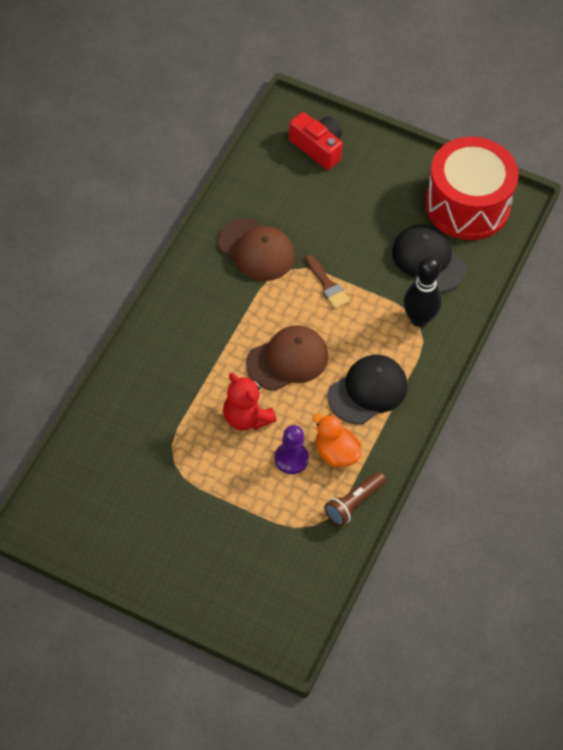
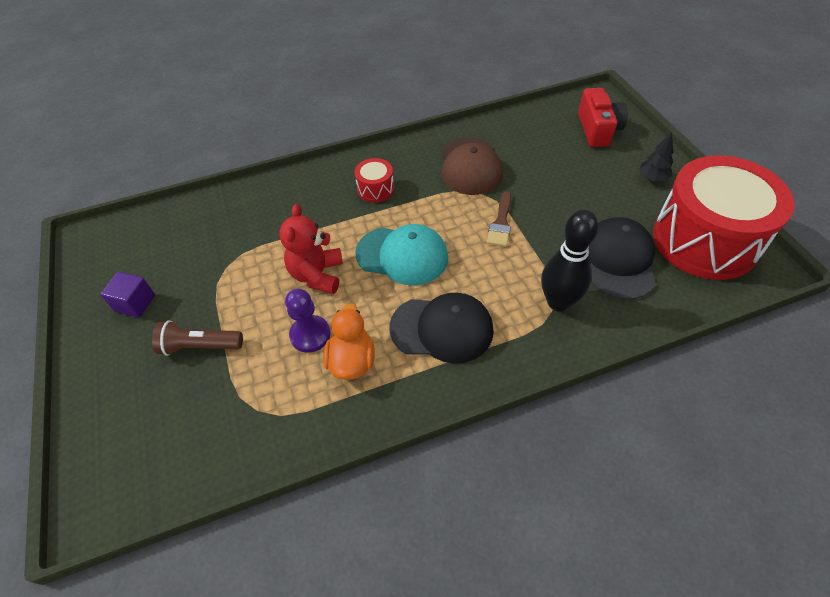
camera: 50 degrees right, 5 degrees down
(144, 534) = (135, 303): none -> purple cube
(207, 321) = (375, 189): none -> red drum
(287, 360) = (402, 255): brown cap -> turquoise cap
(353, 503) = (312, 421): brown flashlight -> brown flashlight (200, 346)
(394, 171) = (652, 178): none -> black tree

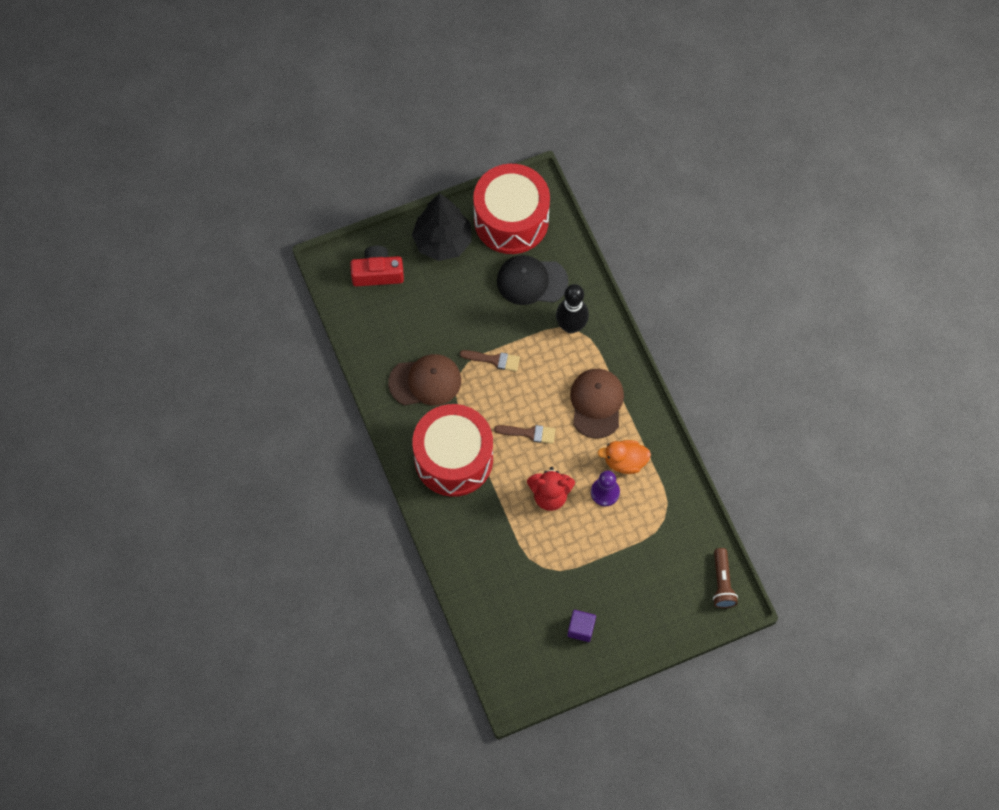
camera: 95 degrees left, 15 degrees up
(200, 346) = (617, 568): brown flashlight -> brown flashlight (722, 583)
(375, 189) = (453, 459): red drum -> red drum, size x2.43
(402, 255) = (529, 433): turquoise cap -> brown brush
(442, 329) = (596, 403): black cap -> brown cap
(652, 178) = (442, 241): black tree -> black tree, size x2.28

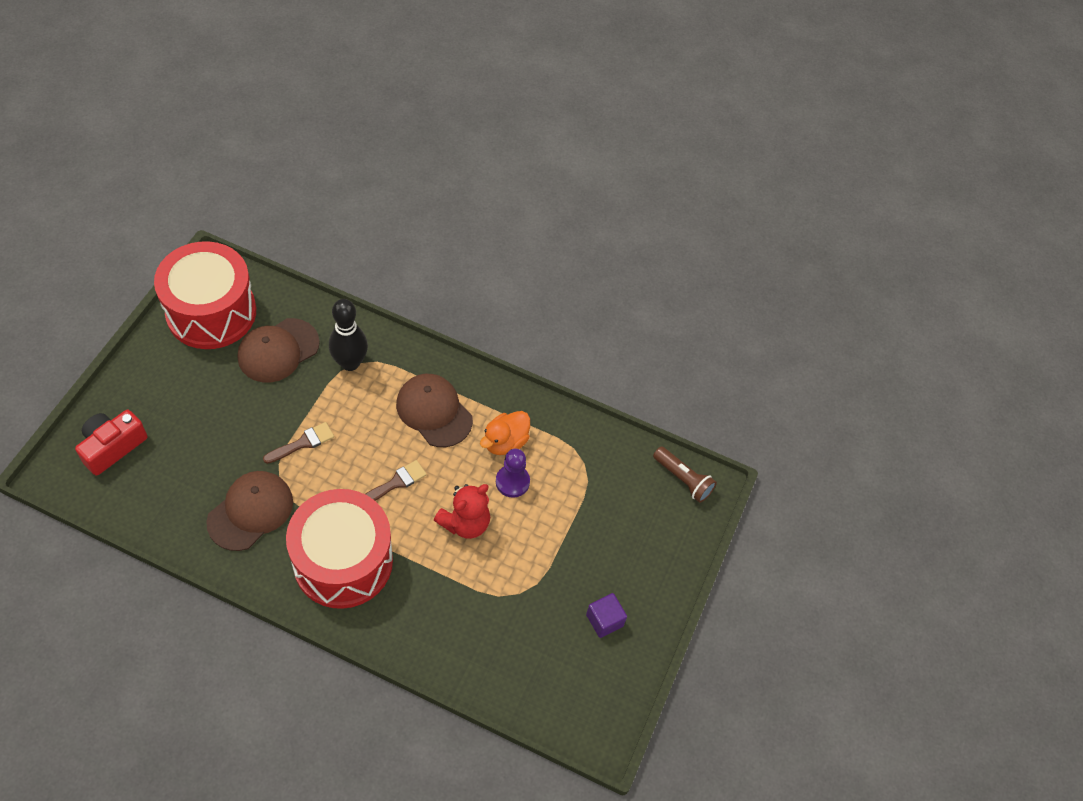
camera: 50 degrees left, 10 degrees down
(442, 241) = (158, 374): black tree -> none
(531, 281) = (278, 350): black cap -> brown cap

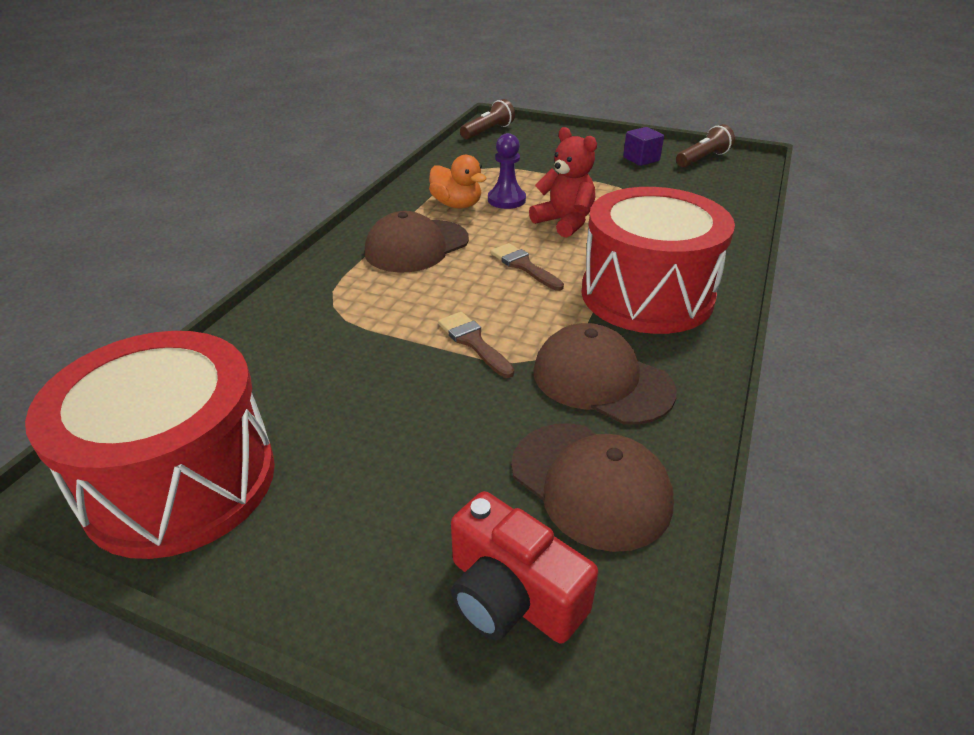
camera: 85 degrees left, 20 degrees down
(278, 350) = (295, 383): brown cap -> brown cap (590, 484)
(350, 363) = (332, 312): black bowling pin -> none
(604, 685) = (702, 159): none -> brown flashlight

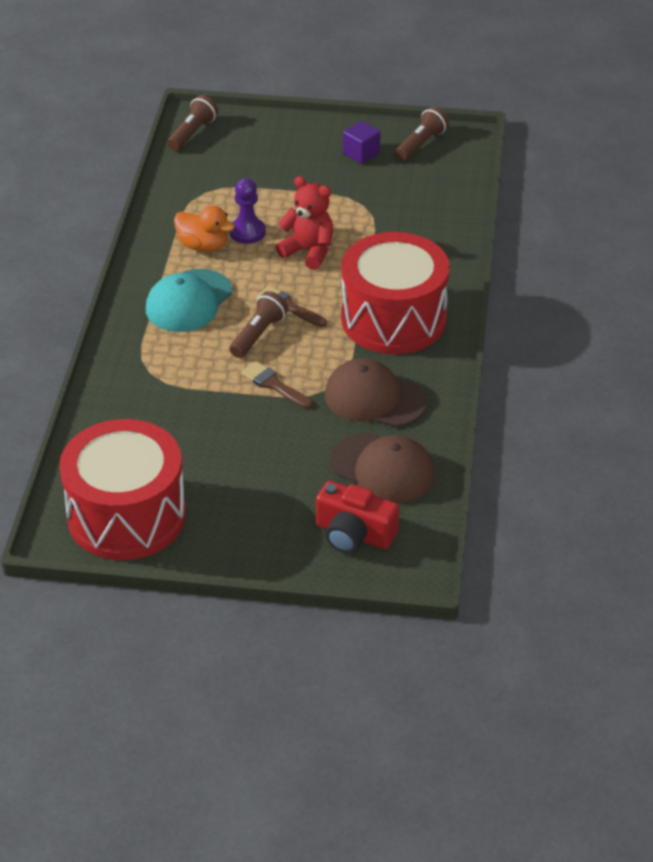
camera: 15 degrees left, 5 degrees up
(416, 246) = (189, 301): brown cap -> turquoise cap
(478, 287) = (258, 334): none -> brown flashlight

